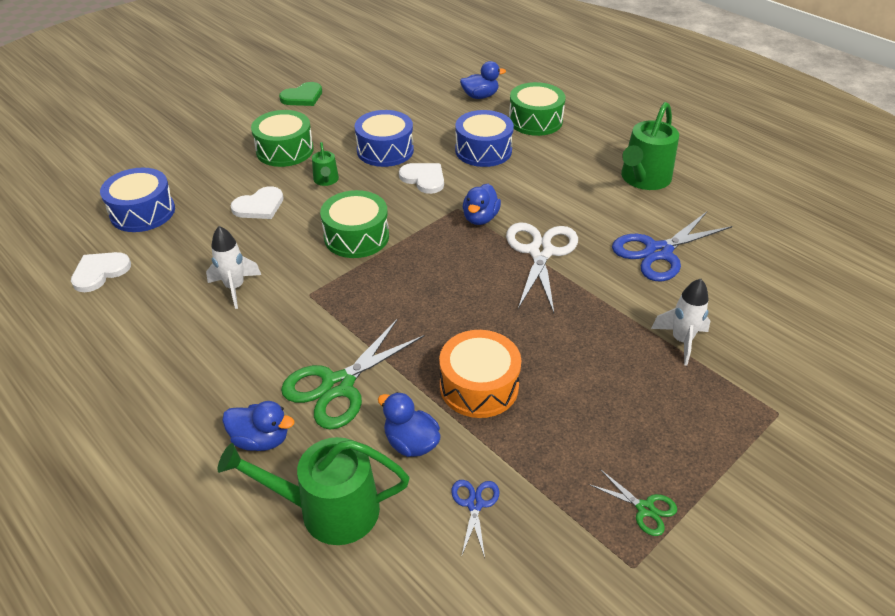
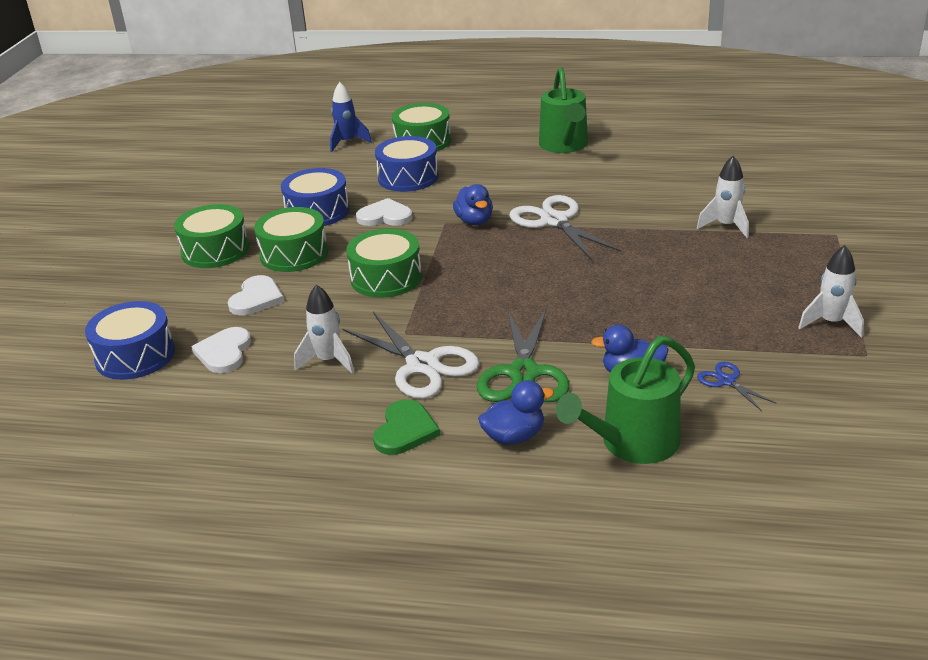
camera: 35 degrees left, 10 degrees down
(100, 272) = (165, 416): white heart -> white heart (224, 352)
(284, 331) = (422, 365): none -> white scissors
(302, 97) = (167, 206): green heart -> green heart (405, 430)
(326, 180) = (294, 254): green watering can -> green drum
(479, 386) = (630, 318): orange drum -> none
(480, 96) = (347, 143): blue duck -> blue rocket
(645, 509) = (831, 323): green scissors -> white rocket
(658, 252) = (639, 184): blue scissors -> none

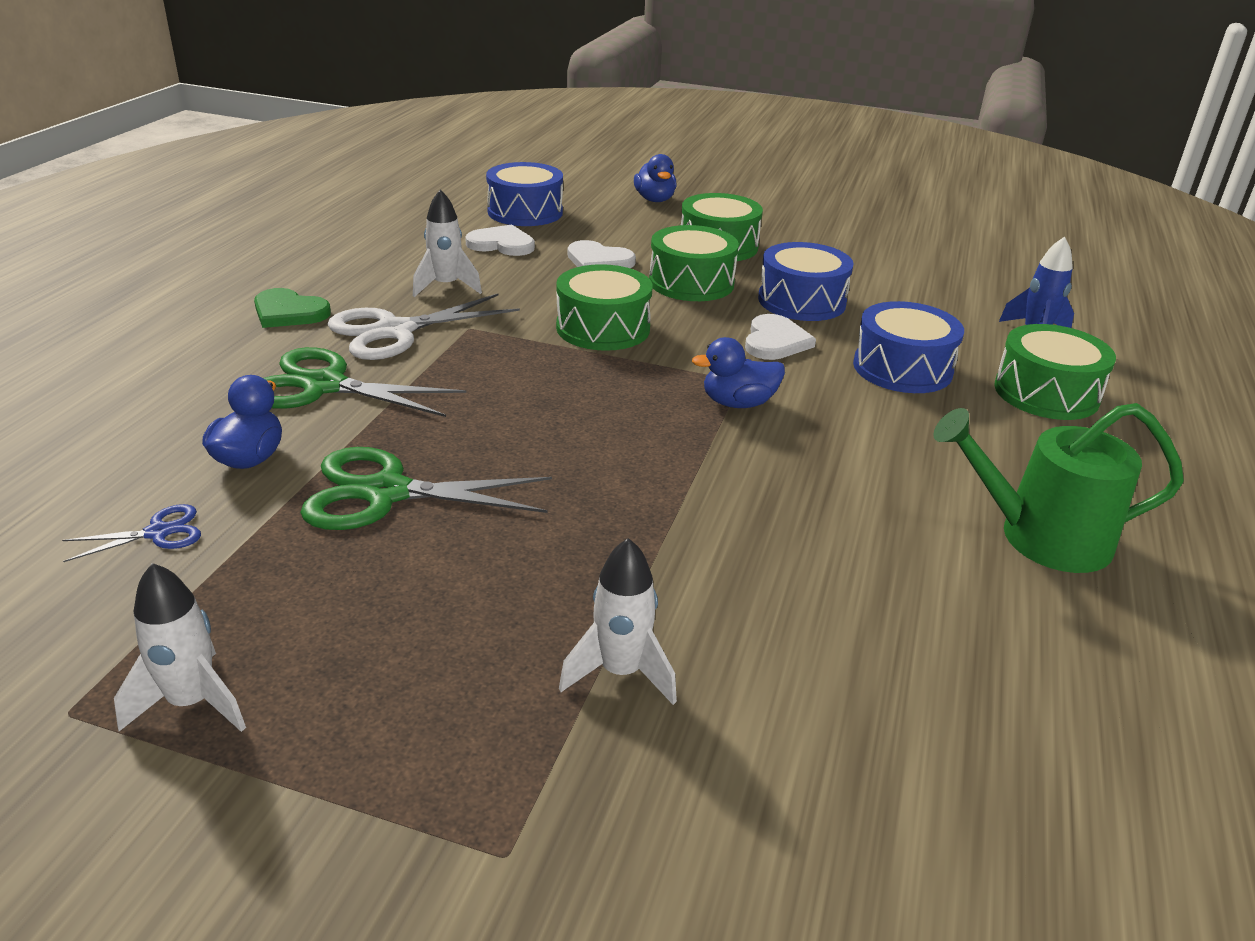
camera: 95 degrees right, 0 degrees up
(514, 436) = (216, 364): blue duck -> blue duck (655, 200)
(554, 221) = (714, 472): white scissors -> none
(633, 443) = (123, 432): green watering can -> none
(636, 314) = (386, 493): none -> green scissors

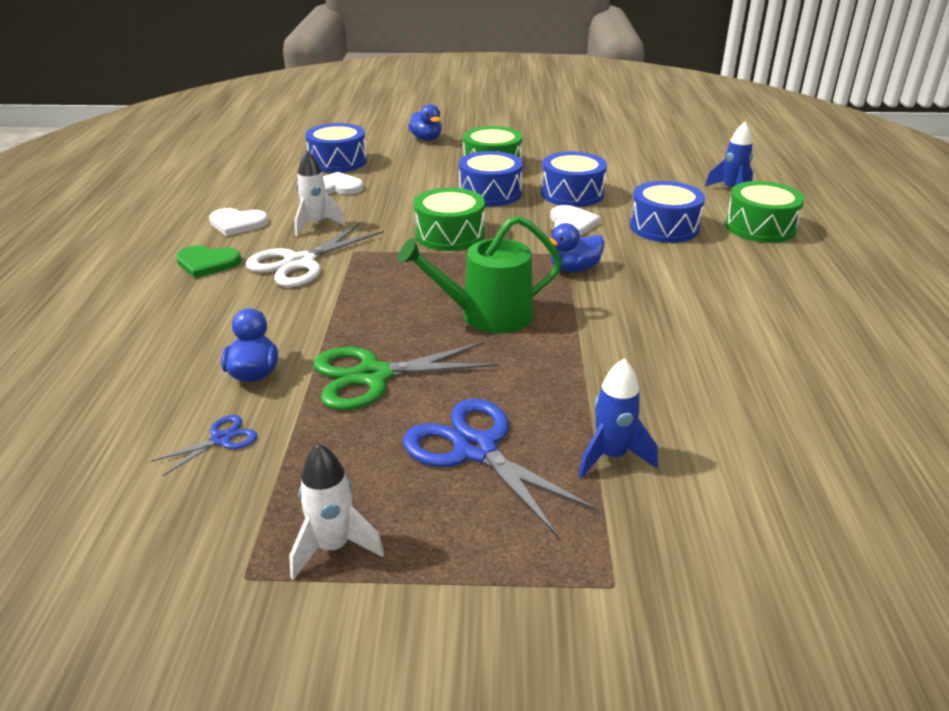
camera: 15 degrees left, 0 degrees up
(324, 386) = (274, 311): green scissors -> none
(449, 618) = (475, 449): none -> blue scissors
(598, 261) = (415, 188): white heart -> white heart (237, 223)
(620, 672) = (611, 456): white rocket -> blue rocket
(691, 283) = (490, 193): green drum -> blue drum
(1042, 537) = (810, 317): green watering can -> green watering can (487, 315)

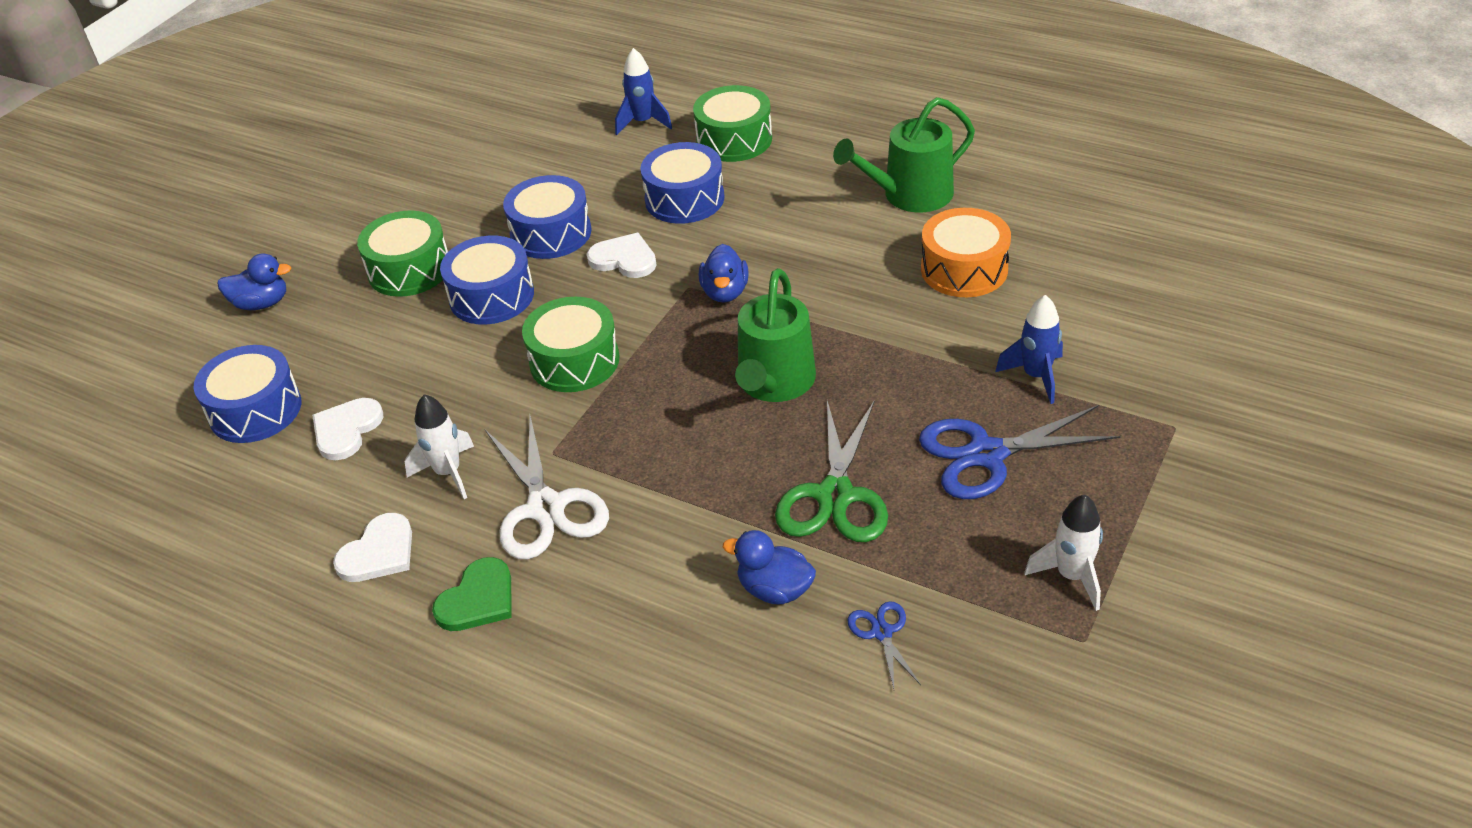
camera: 60 degrees left, 10 degrees up
(726, 375) = (964, 269): none -> orange drum
(797, 321) = (910, 195): none -> green watering can

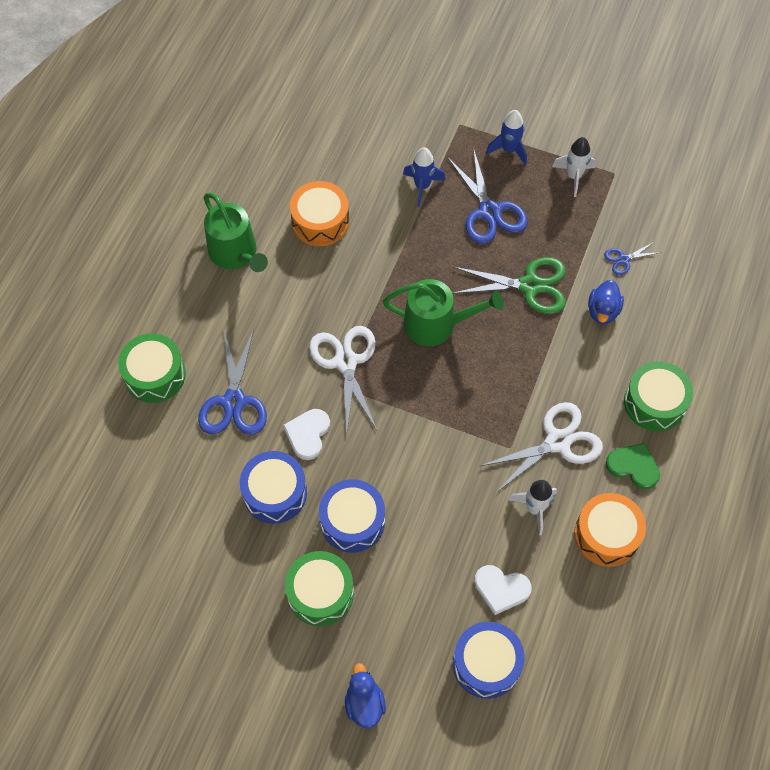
camera: 100 degrees left, 20 degrees up
(378, 552) = (606, 535): white heart -> orange drum
(574, 361) = (421, 449): green drum -> green drum (654, 403)
(643, 122) = (123, 447): blue rocket -> blue rocket (509, 150)
(684, 199) = (234, 401): blue drum -> blue scissors
(725, 292) = (346, 362): blue duck -> white scissors

